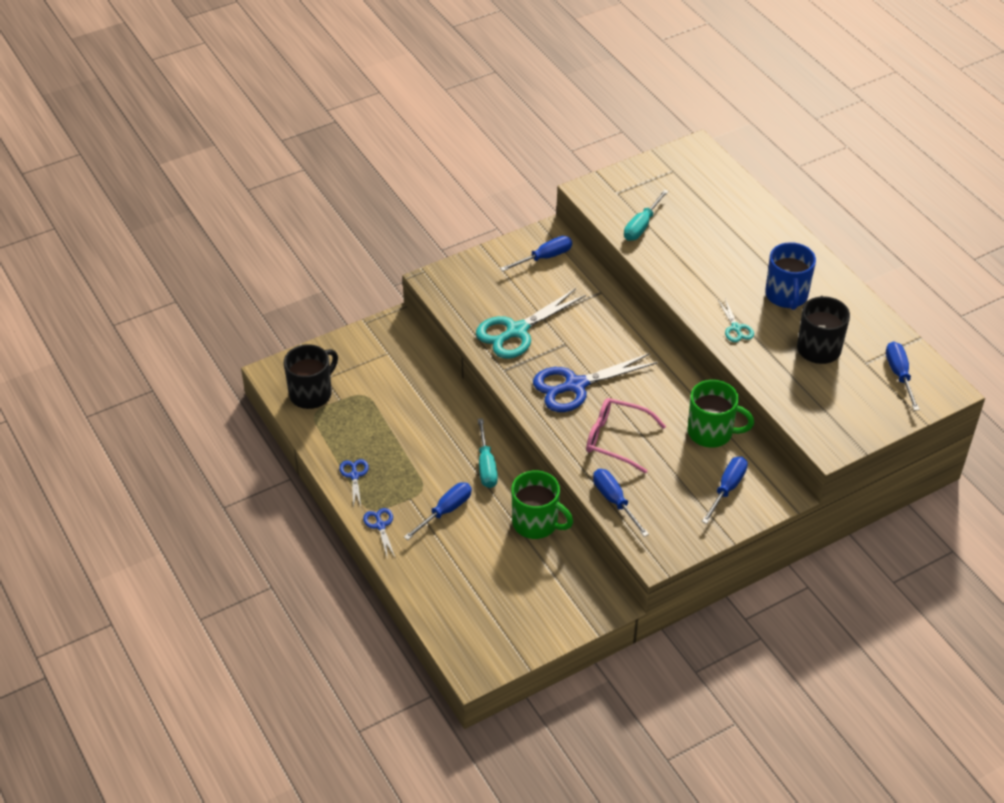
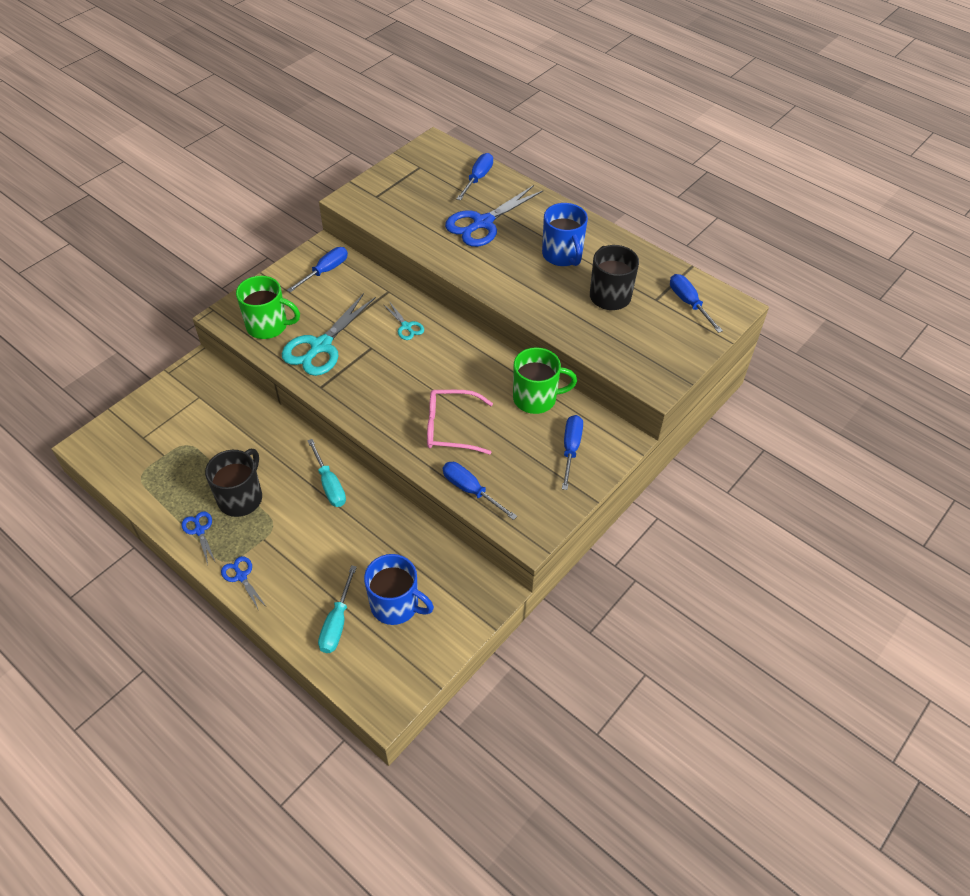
camera: 20 degrees left, 5 degrees up
(311, 393) = (132, 457): black mug -> black mug (241, 498)
(445, 511) = (303, 542): blue screwdriver -> blue screwdriver (477, 178)
(513, 589) = (396, 605): none -> blue mug
(536, 523) = (396, 530): green mug -> green mug (268, 326)
(575, 385) = (394, 385): blue scissors -> blue scissors (483, 223)
(641, 226) = (409, 221): turquoise screwdriver -> turquoise screwdriver (337, 623)
(736, 328) = (529, 295): turquoise scissors -> turquoise scissors (406, 326)

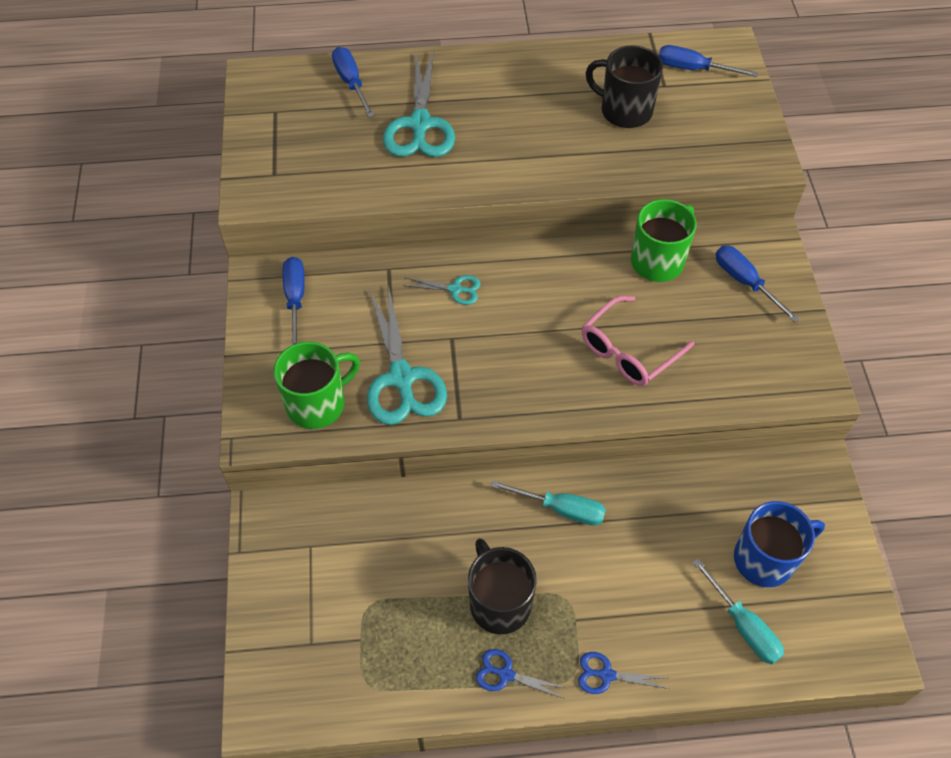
camera: 45 degrees left, 5 degrees up
(470, 490) = (722, 392): blue screwdriver -> none
(483, 223) = (420, 124): blue scissors -> turquoise scissors
(562, 255) = (534, 102): blue mug -> none

